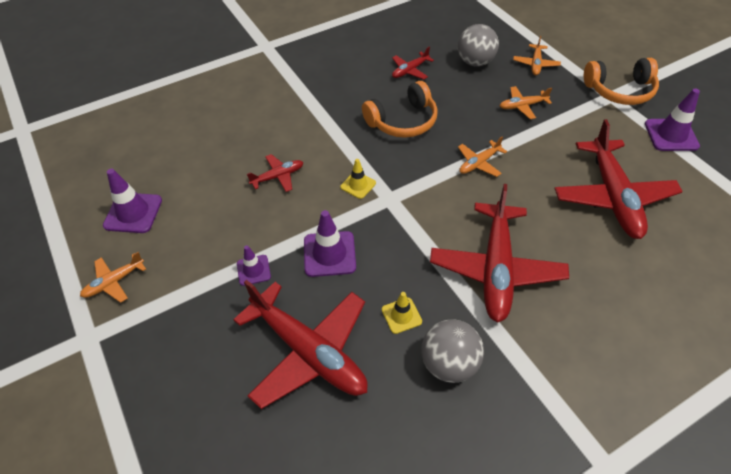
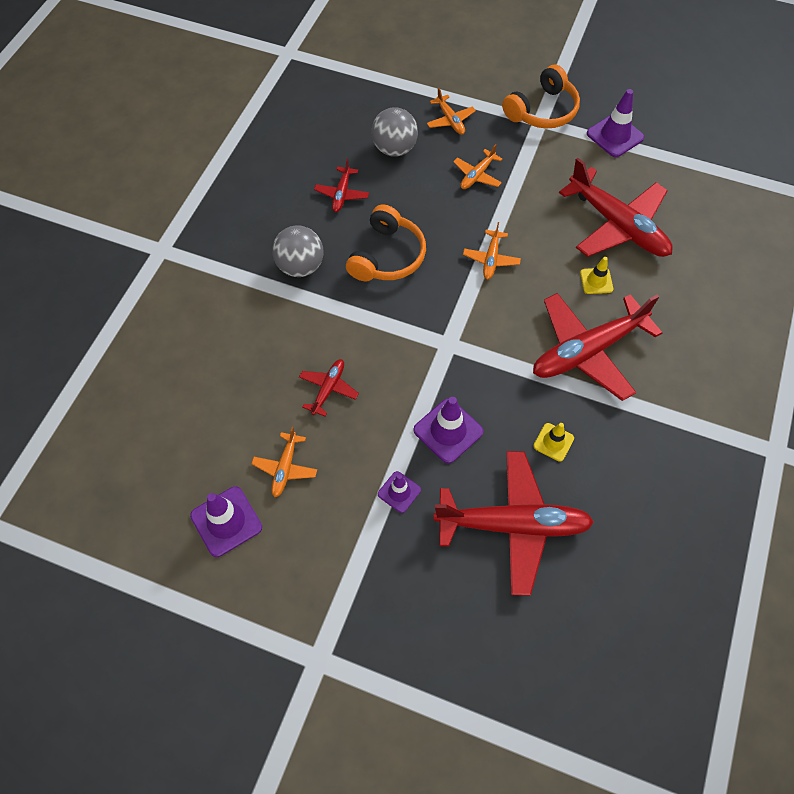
camera: 40 degrees left, 10 degrees up
(114, 282) = (285, 596): orange plane -> orange plane (285, 468)
(358, 185) = (409, 349): yellow traffic cone -> yellow traffic cone (596, 281)
(449, 363) = (620, 454): grey ball -> grey ball (300, 266)
(496, 269) = (587, 351): red plane -> red plane turned 90 degrees clockwise

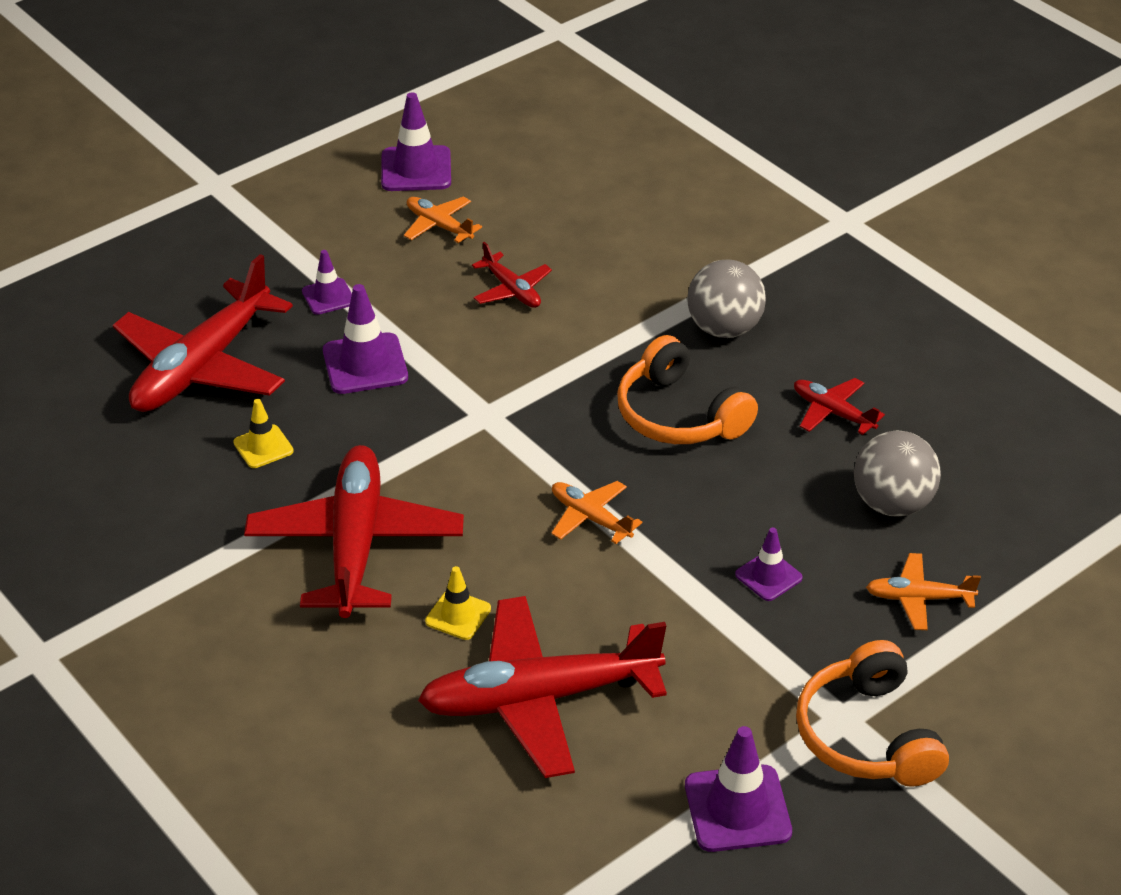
camera: 120 degrees right, 20 degrees down
(477, 175) = (768, 576): orange plane -> purple traffic cone

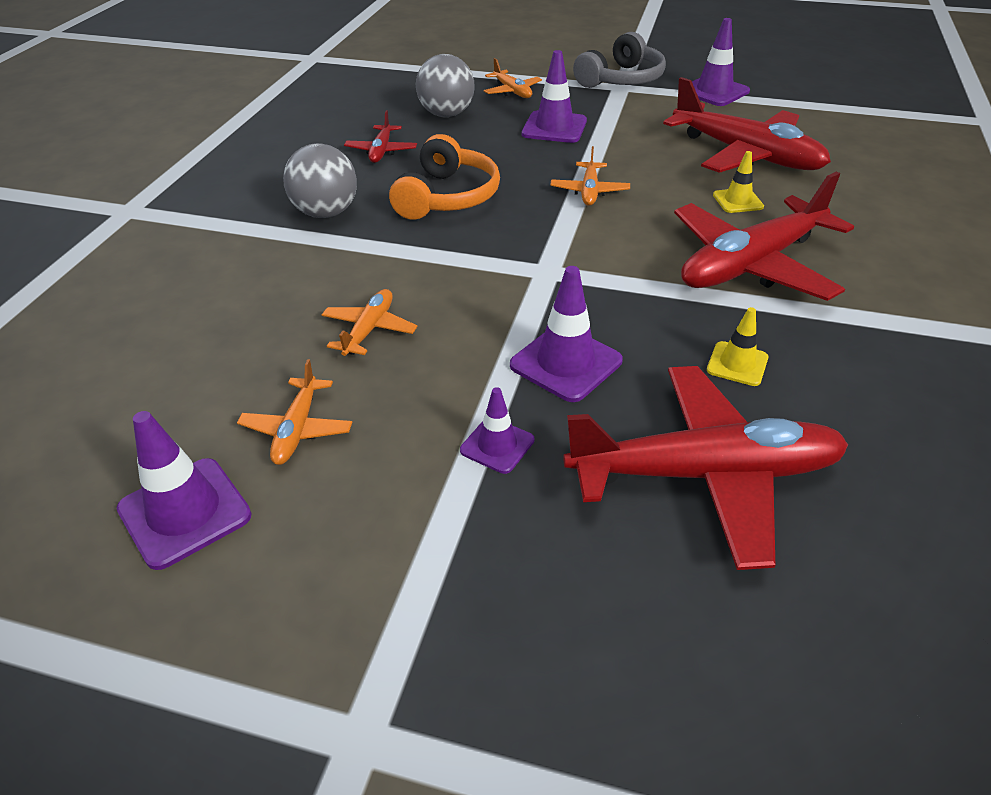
camera: 125 degrees left, 0 degrees up
(512, 290) = (369, 329): red plane -> orange plane
(768, 576) = (554, 128): purple traffic cone -> purple traffic cone, size x1.66
(867, 735) = (621, 79): orange headphones -> grey headphones

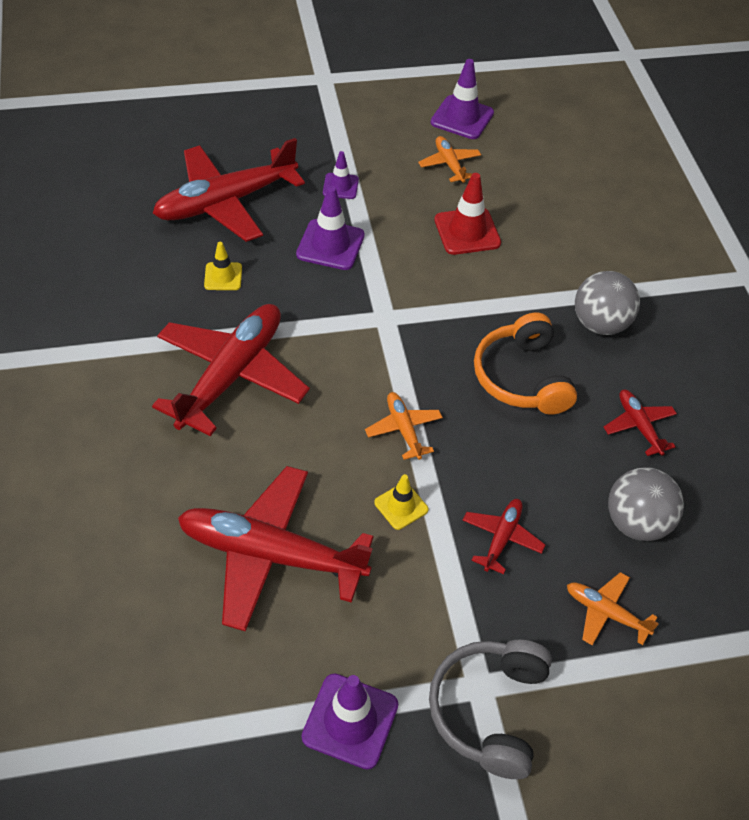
camera: 150 degrees right, 10 degrees up
(369, 329) = (467, 231): orange plane -> red traffic cone
(554, 128) = (502, 538): purple traffic cone -> red plane
(737, 201) = (261, 461): yellow traffic cone -> yellow traffic cone (401, 506)

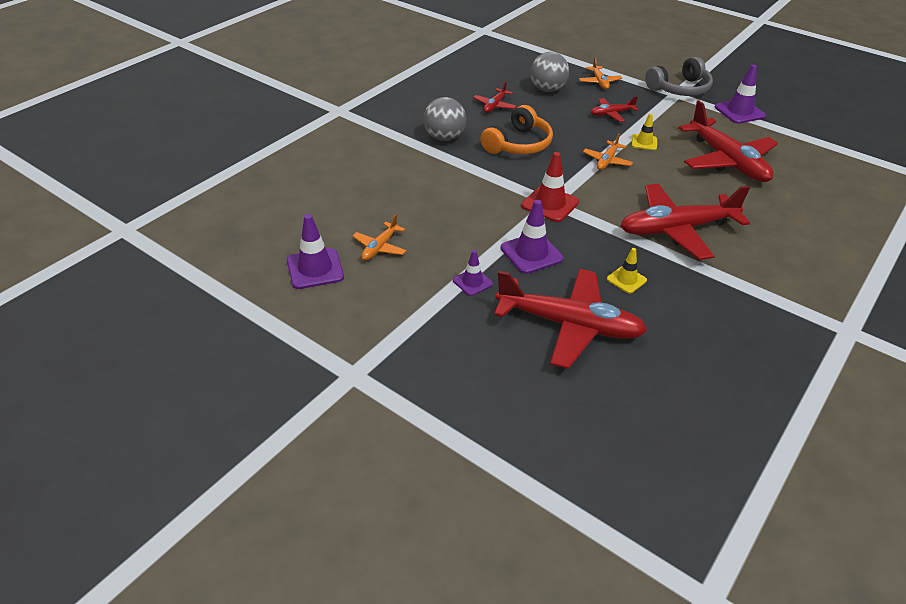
camera: 130 degrees left, 10 degrees down
(467, 231) = (437, 208): red traffic cone -> red traffic cone (550, 204)

